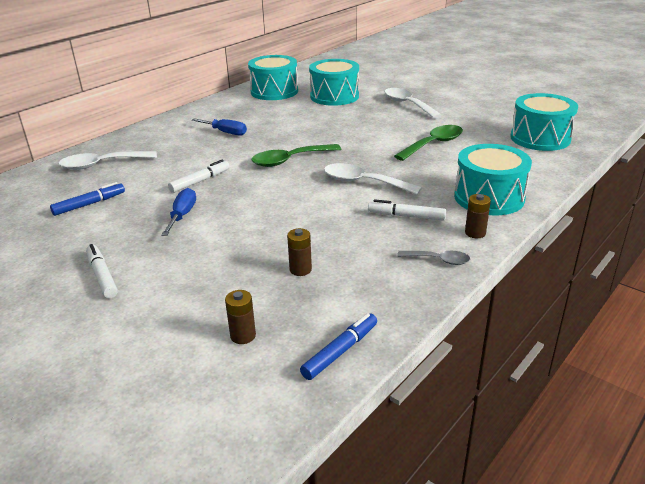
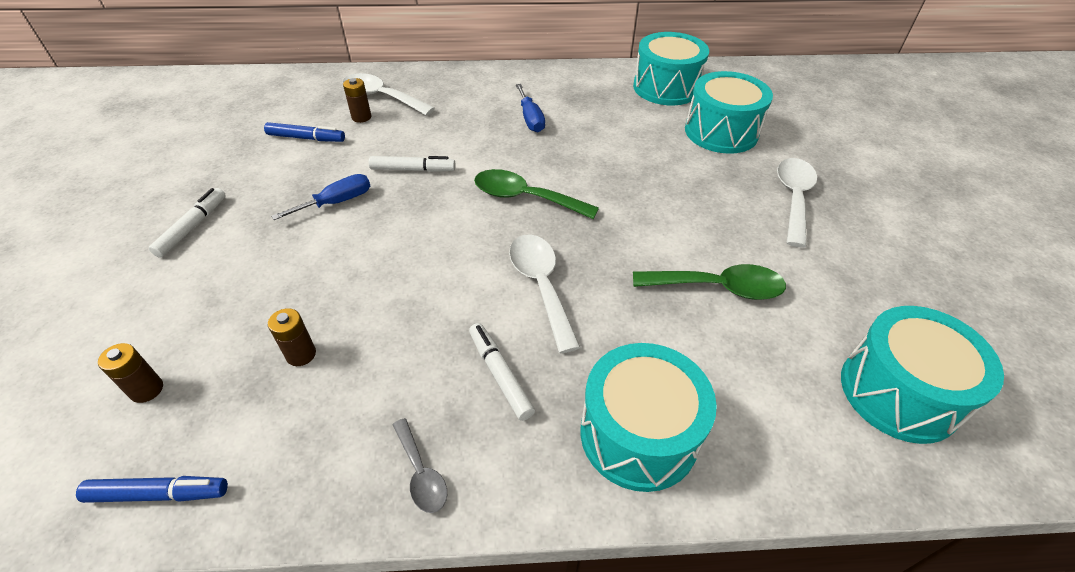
camera: 45 degrees right, 15 degrees up
(475, 233) = (525, 474): brown battery -> brown battery (361, 117)

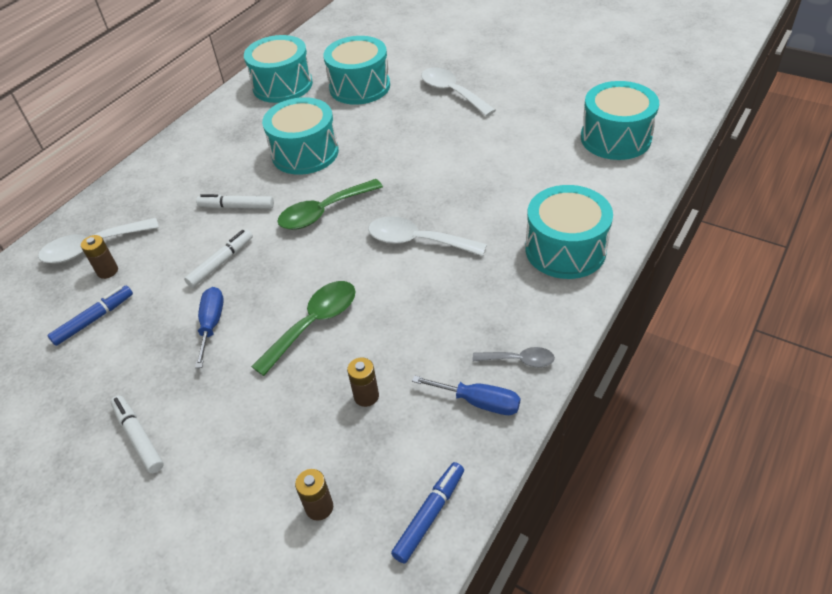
camera: 50 degrees left, 0 degrees up
(500, 375) = (474, 293): white marker -> white marker (236, 207)
(530, 119) = (235, 170): blue screwdriver -> blue screwdriver (479, 402)
(592, 146) = (305, 153): none -> turquoise drum
(718, 288) = (492, 163): green spoon -> green spoon (314, 324)

